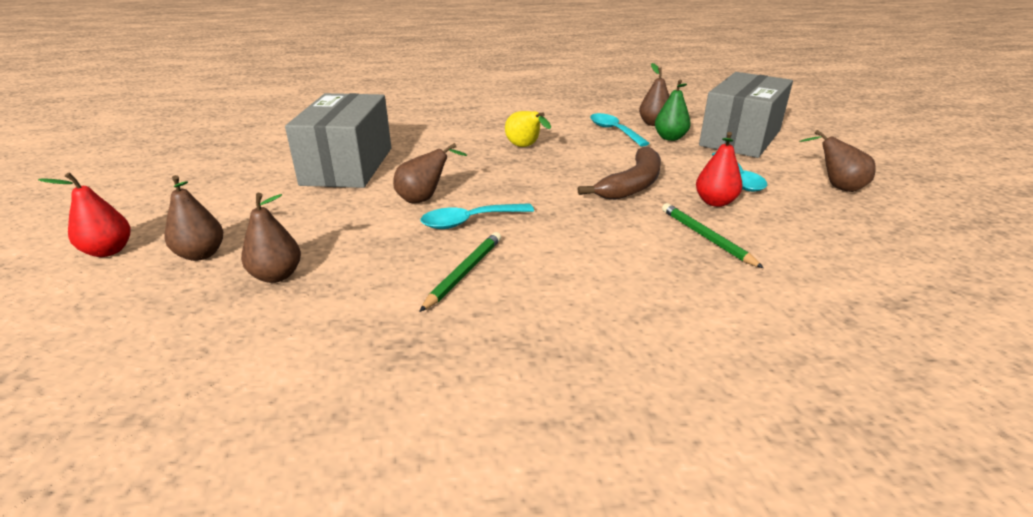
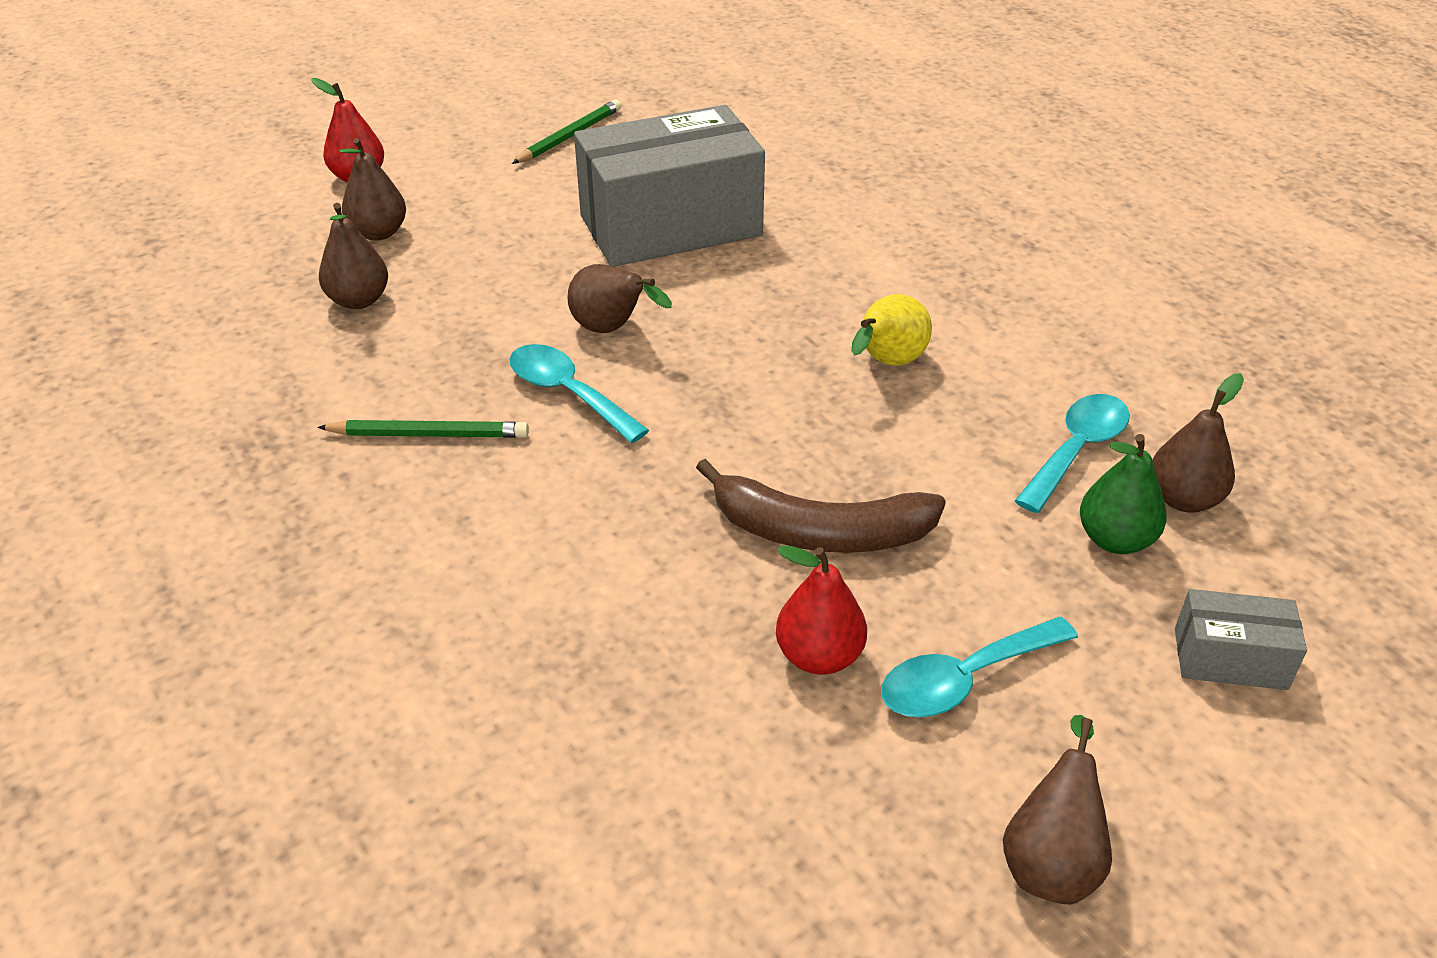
camera: 65 degrees right, 10 degrees up
(706, 237) = (664, 661): green pencil -> green pencil (570, 136)
(740, 138) = (1230, 659): grey box -> grey box, size x0.44

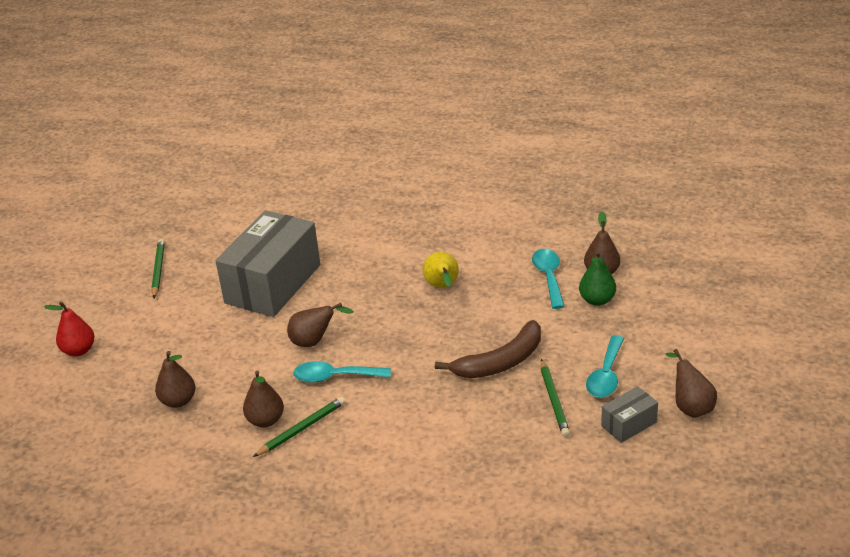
camera: 40 degrees left, 5 degrees down
(378, 233) = (136, 368): brown pear -> brown pear (265, 420)
(819, 656) = (554, 400): red pear -> green pencil
(1230, 659) = (672, 315): grey box -> grey box (629, 424)

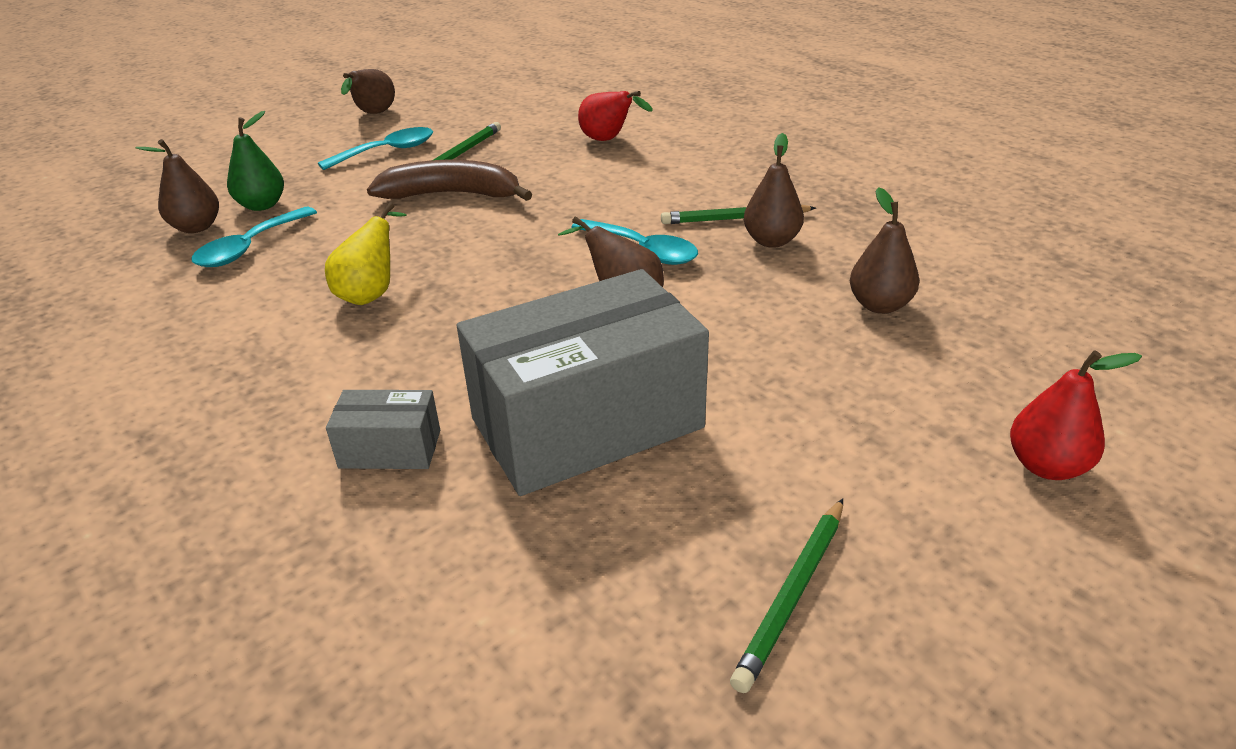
camera: 145 degrees left, 0 degrees up
(468, 469) = (608, 140): none -> red pear
(629, 424) = (437, 121): grey box -> grey box (390, 449)

